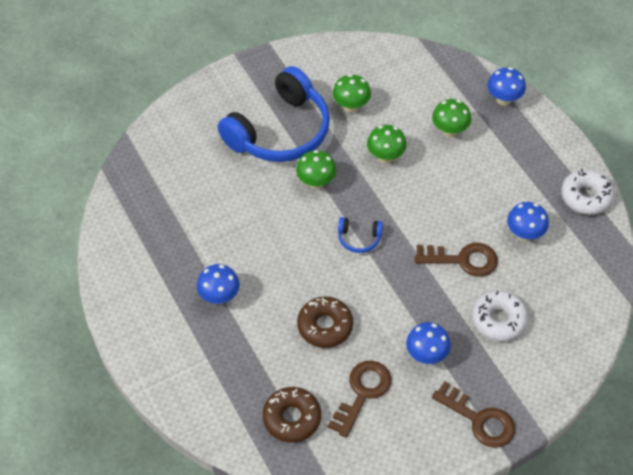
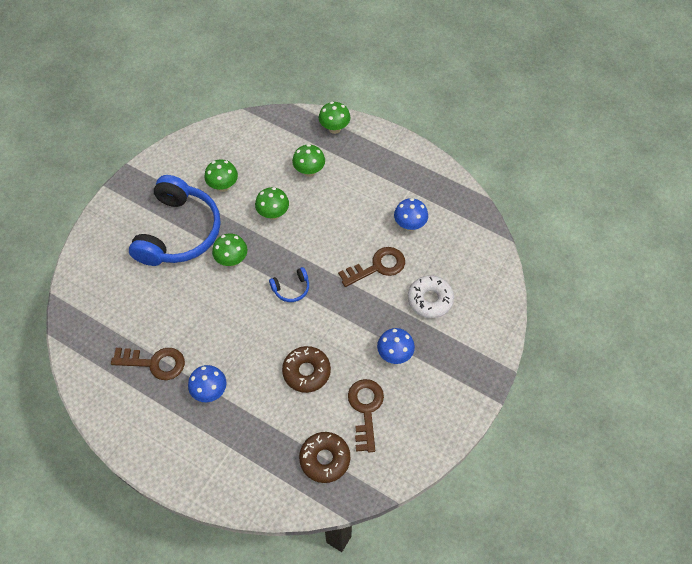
camera: 30 degrees left, 5 degrees up
(479, 420) = (461, 383): brown key -> brown key (155, 363)
(503, 99) = (334, 128): blue mushroom -> green mushroom
(586, 196) = (435, 175): white donut -> none

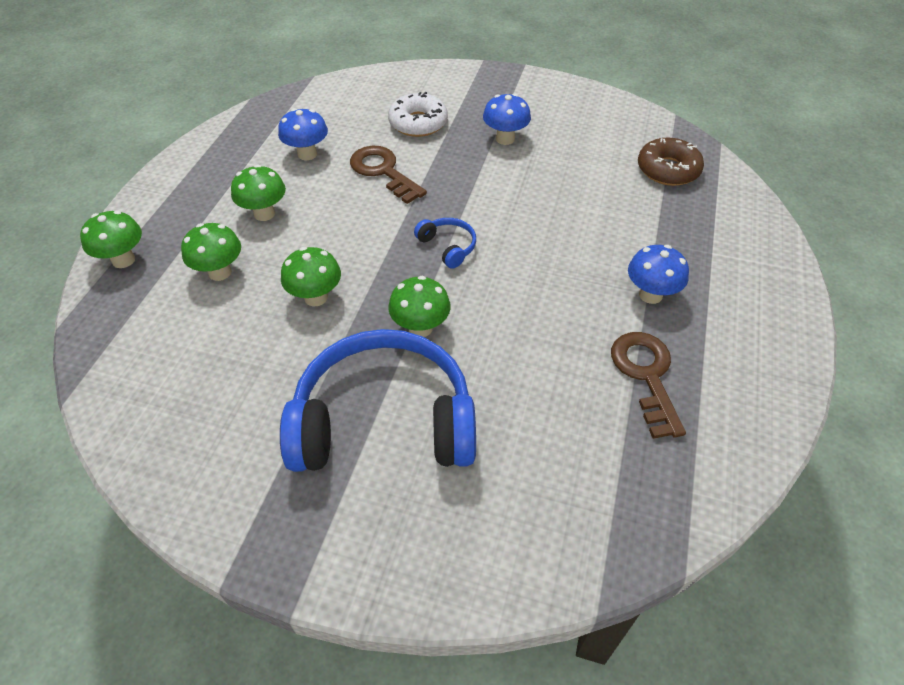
camera: 105 degrees left, 10 degrees down
(223, 186) = (265, 382): green mushroom -> green mushroom (264, 213)
(306, 372) = (567, 206): brown donut -> none
(365, 409) = (587, 149): brown key -> none

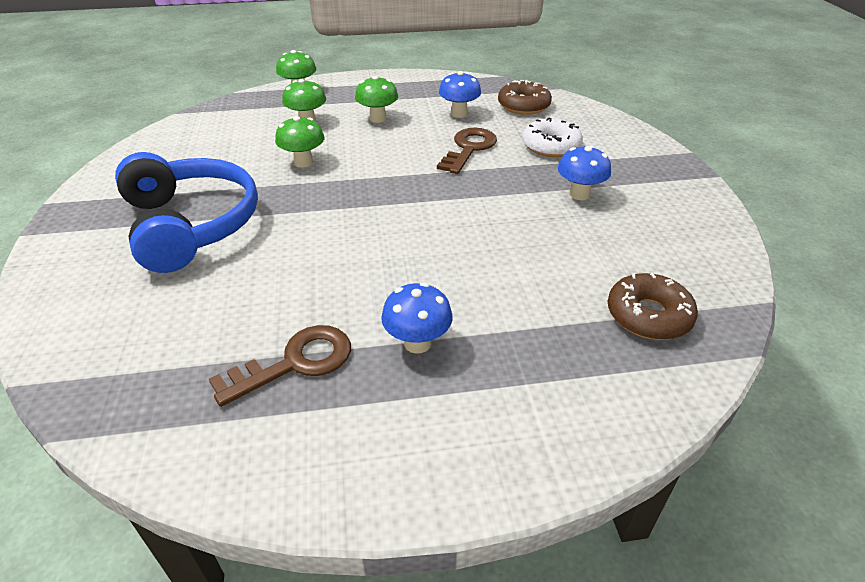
camera: 65 degrees right, 10 degrees down
(329, 109) = (523, 106): none -> brown donut
(420, 328) = (295, 215): green mushroom -> none
(447, 247) = (399, 202): blue headphones -> none

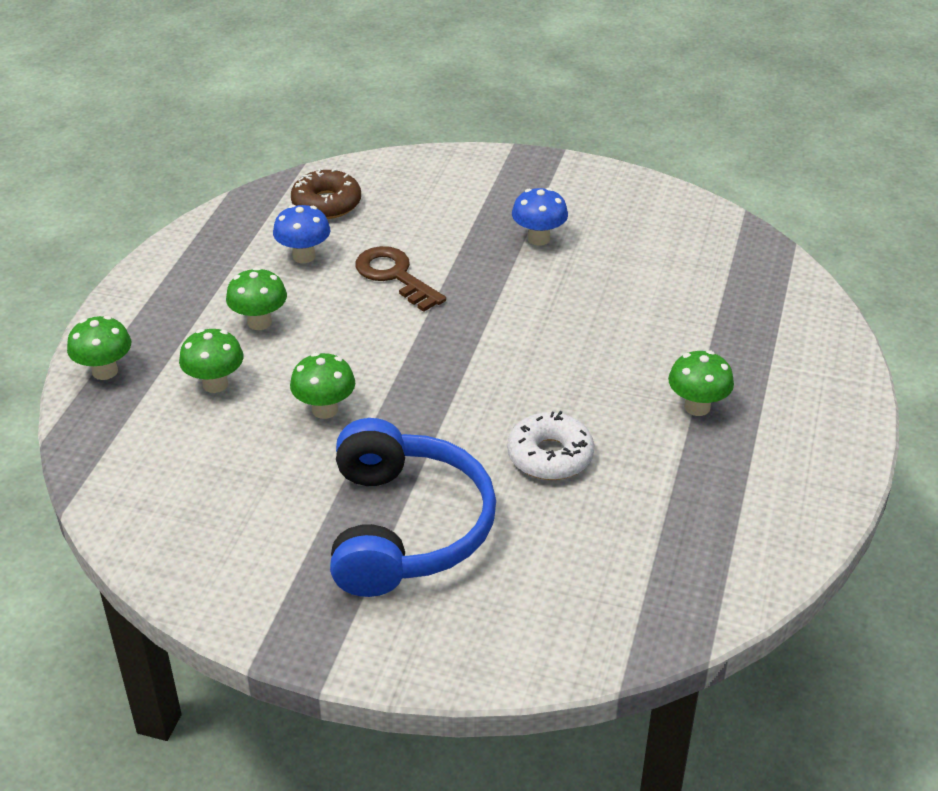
camera: 65 degrees left, 0 degrees up
(190, 225) = (405, 528): blue headphones -> blue headphones turned 90 degrees clockwise
(295, 363) = (685, 485): brown key -> none
(417, 343) = (697, 407): blue mushroom -> green mushroom
(551, 146) = (434, 220): white donut -> white donut (550, 456)
(648, 316) = (729, 274): brown donut -> none

